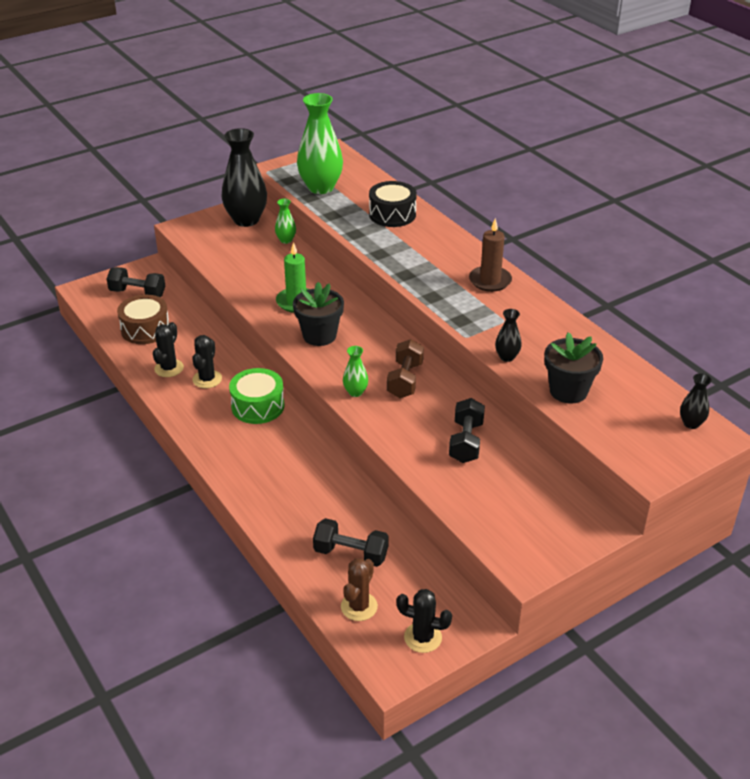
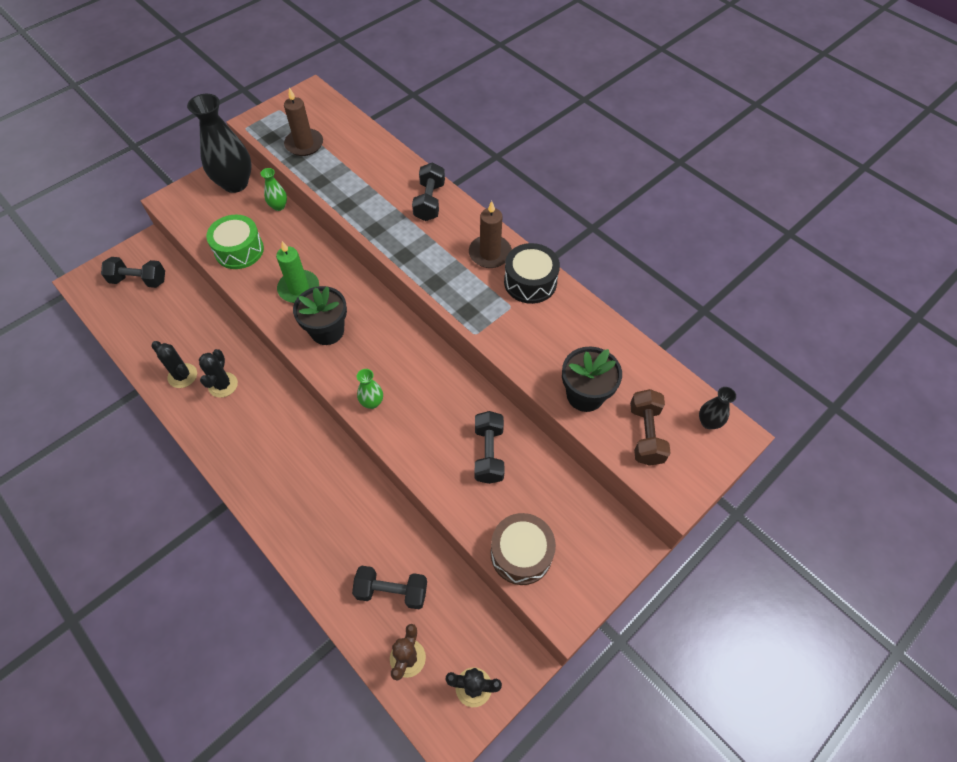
camera: 10 degrees left, 20 degrees up
(145, 329) = (152, 327): brown drum -> brown drum (521, 553)
(169, 368) = (182, 376): black cactus -> black cactus turned 60 degrees counterclockwise
(258, 406) = (278, 413): green drum -> green drum (239, 250)
(320, 187) = (304, 144): green vase -> brown candle
(392, 214) = (381, 173): black drum -> black drum (530, 282)
(405, 380) = (419, 379): brown dumbbell -> brown dumbbell (645, 434)
(436, 238) = (429, 202): none -> black dumbbell
(507, 357) = (519, 356): black vase -> none

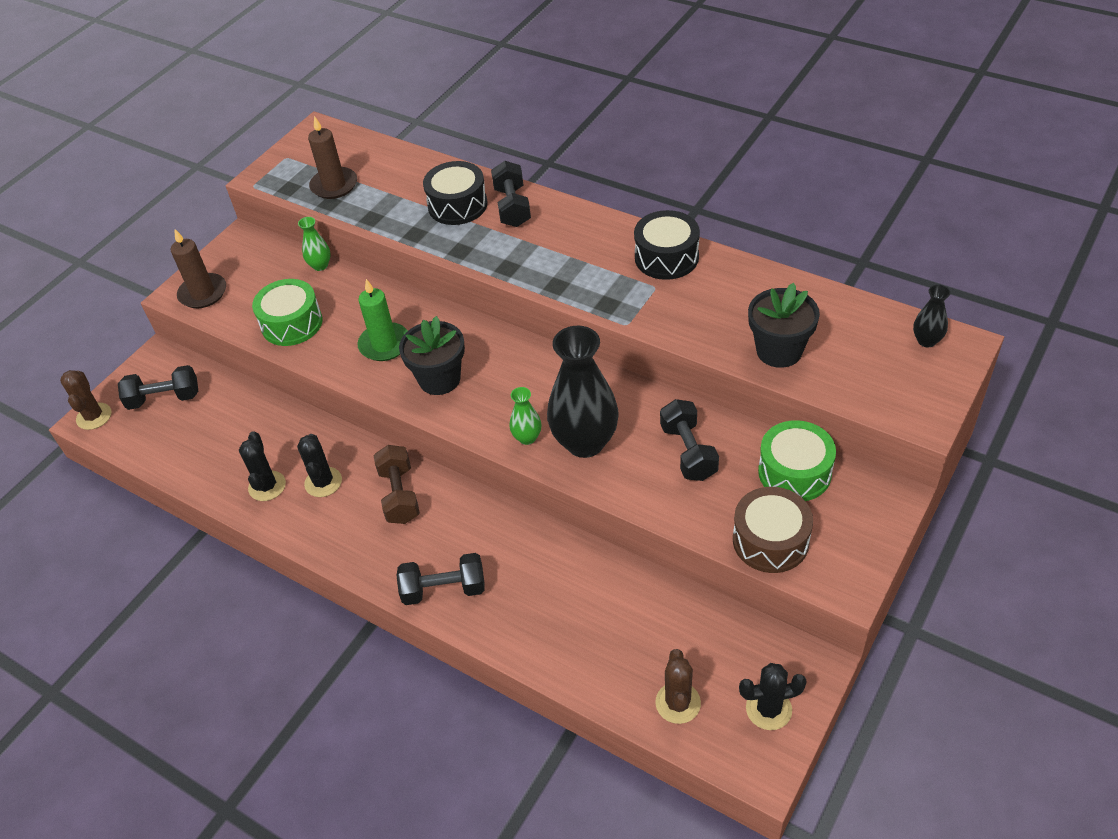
camera: 10 degrees left, 10 degrees down
(85, 280) = (94, 416): none -> brown cactus
(182, 376) = (267, 486): black cactus -> black cactus turned 60 degrees clockwise
(235, 183) = (254, 255): black vase -> black vase (585, 442)
(389, 188) = (457, 205): none -> black drum
(392, 591) = (628, 640): black dumbbell -> black dumbbell (444, 589)
(490, 253) = (607, 241): brown candle -> brown candle (203, 293)
(564, 498) = (794, 472): none -> green drum
(645, 434) = (863, 371): brown dumbbell -> brown dumbbell (399, 495)

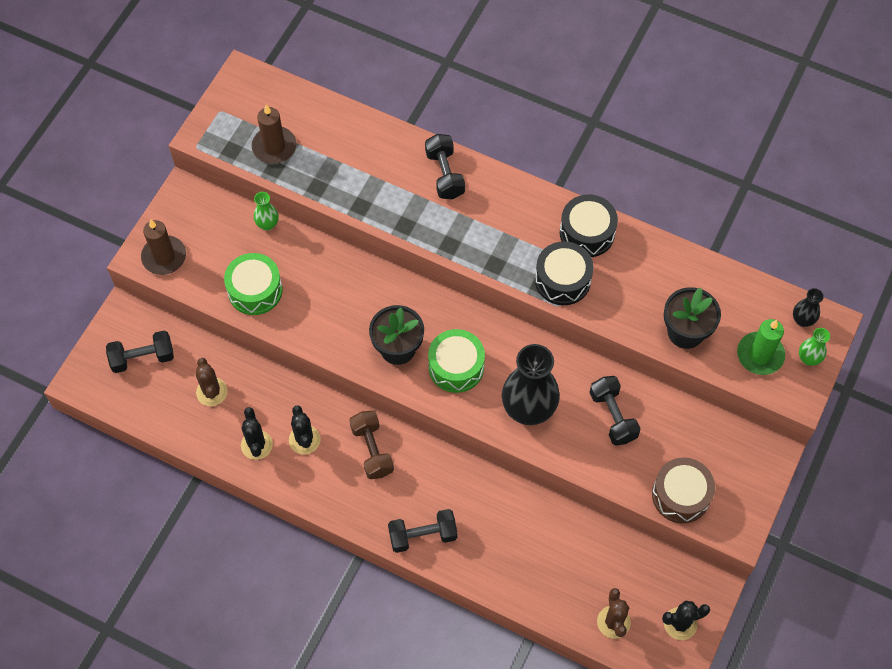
camera: 10 degrees left, 15 degrees up
(94, 416) = (82, 378): brown cactus -> brown cactus (212, 392)
(384, 344) = (343, 312): green candle -> green candle (760, 355)
(457, 205) = (394, 172): black drum -> black drum (562, 280)
(527, 438) = (480, 406): green vase -> green vase (808, 358)
(794, 472) = (697, 433): green drum -> green drum (456, 367)

